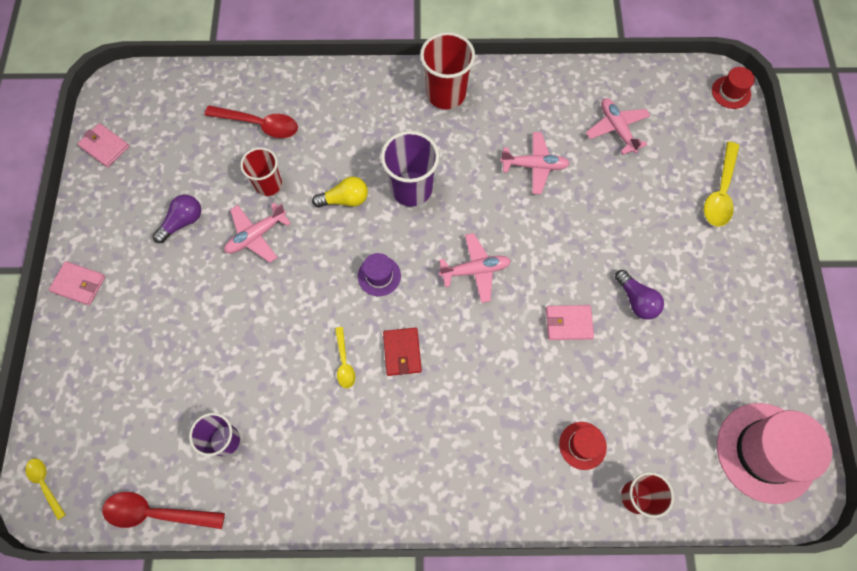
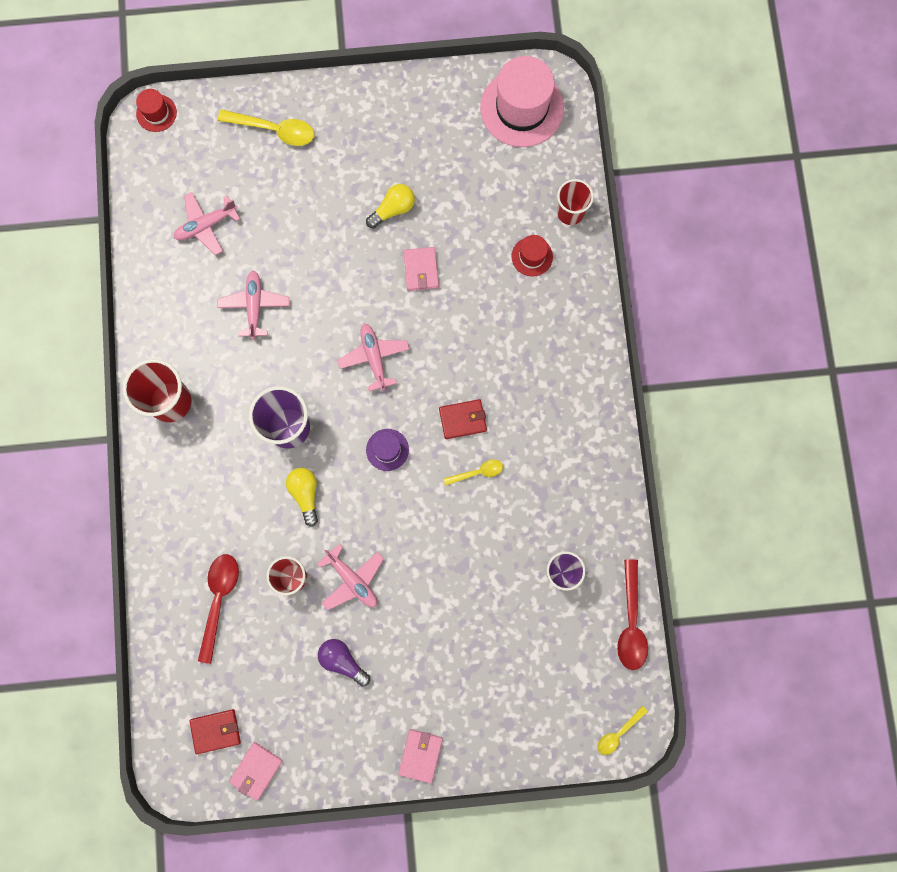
camera: 95 degrees left, 10 degrees up
(147, 117) = (216, 731): none -> red wallet
(636, 300) = (393, 209): purple light bulb -> yellow light bulb

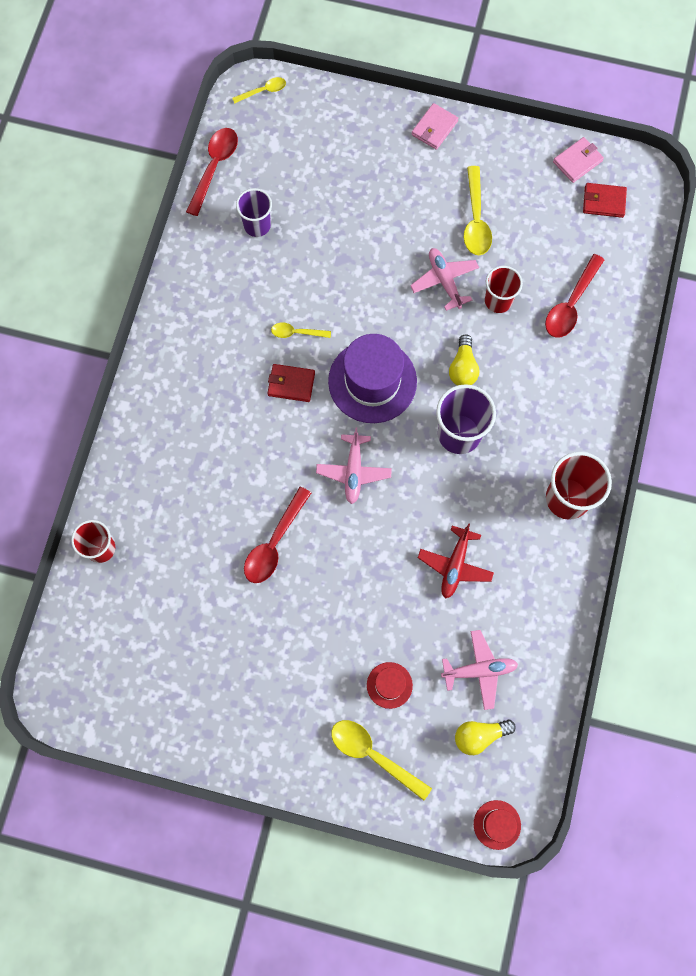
camera: 160 degrees left, 5 degrees down
(254, 306) = (455, 565): pink plane -> red plane
(342, 660) = (475, 219): purple light bulb -> yellow spoon
(387, 449) = (372, 381): purple hat -> purple hat, size x2.07
(393, 209) = (278, 617): yellow light bulb -> yellow light bulb (479, 735)
(421, 270) = (274, 542): pink wallet -> red spoon
(522, 108) = (99, 681): pink hat -> none
(532, 256) = (159, 517): red hat -> red hat (389, 685)

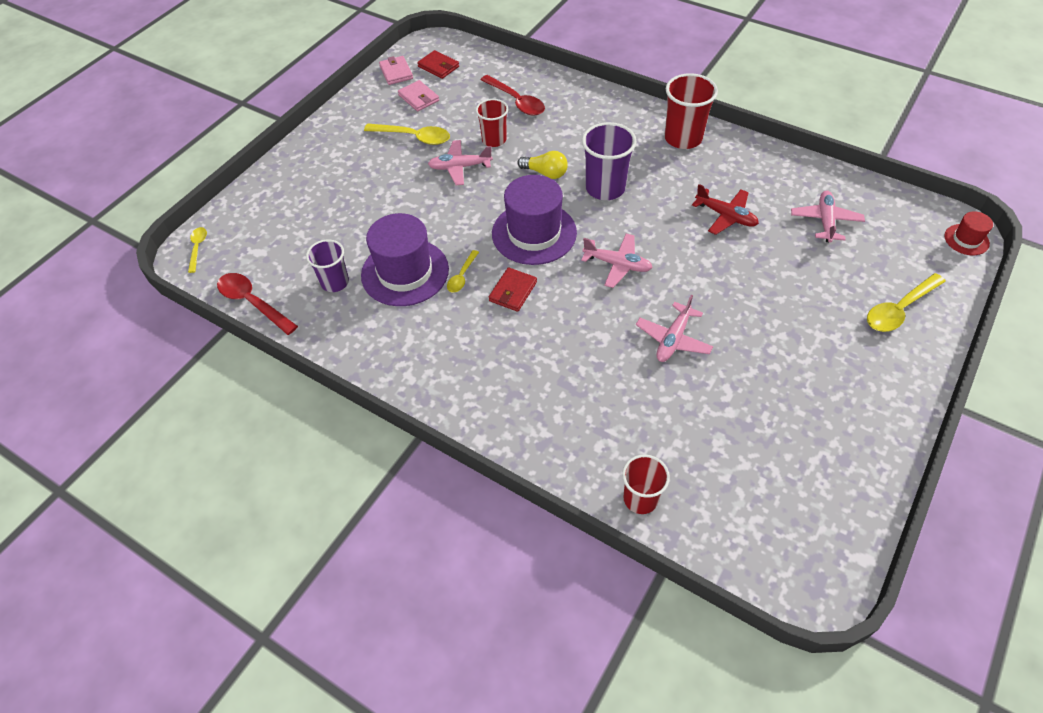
camera: 70 degrees left, 20 degrees down
(274, 542) = (673, 339): red spoon -> pink plane
(287, 281) = (405, 272): none -> purple hat
(389, 685) = (832, 283): red hat -> none
(434, 128) = (314, 143): pink wallet -> pink wallet (418, 98)
(479, 735) = (885, 233): yellow light bulb -> none
(603, 202) = (438, 67): red wallet -> red wallet turned 75 degrees counterclockwise

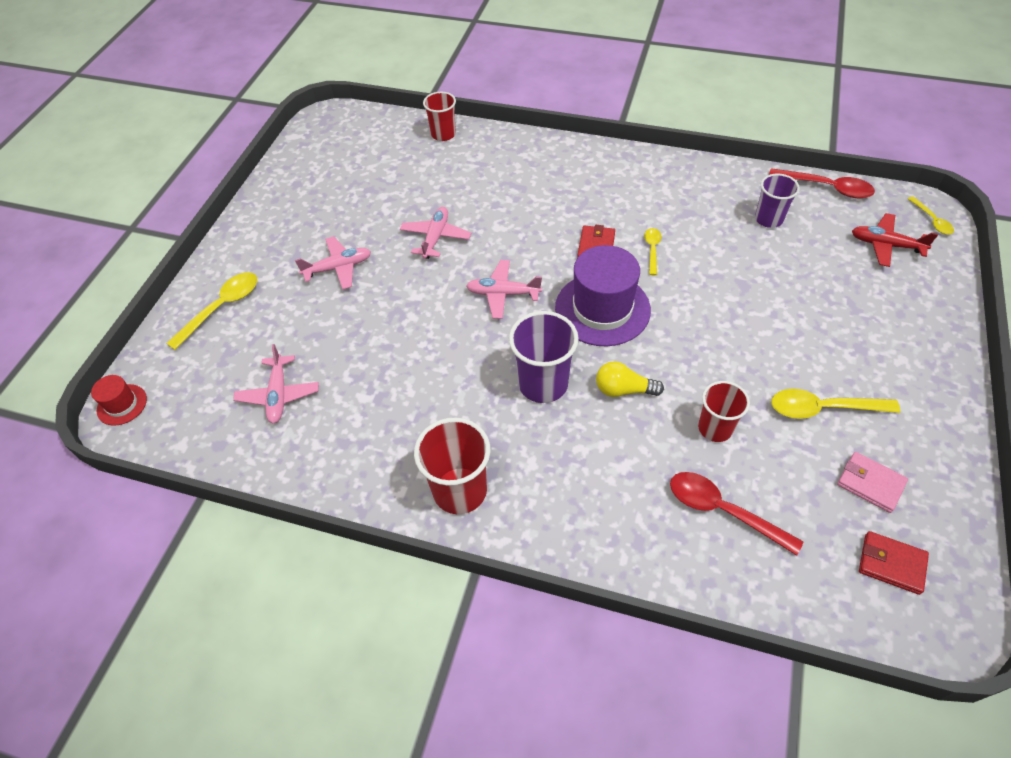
camera: 165 degrees right, 0 degrees up
(396, 72) = (947, 533): pink wallet -> none
(405, 272) = (709, 242): purple hat -> none
(460, 167) = (733, 375): pink plane -> pink plane (338, 268)
(726, 216) = (394, 376): red plane -> red plane (886, 245)

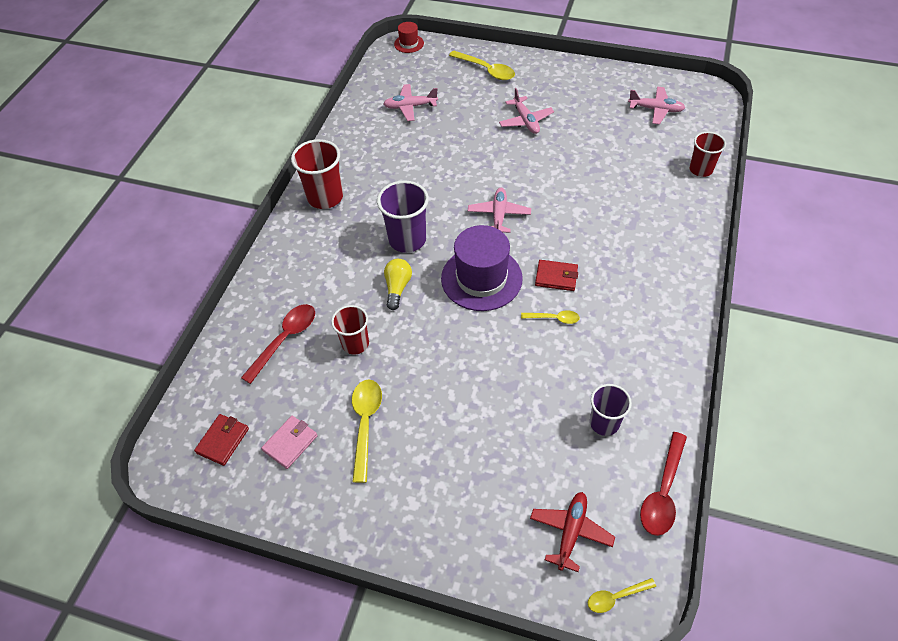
camera: 90 degrees right, 0 degrees up
(435, 237) = (562, 172): pink plane -> pink plane (656, 109)

